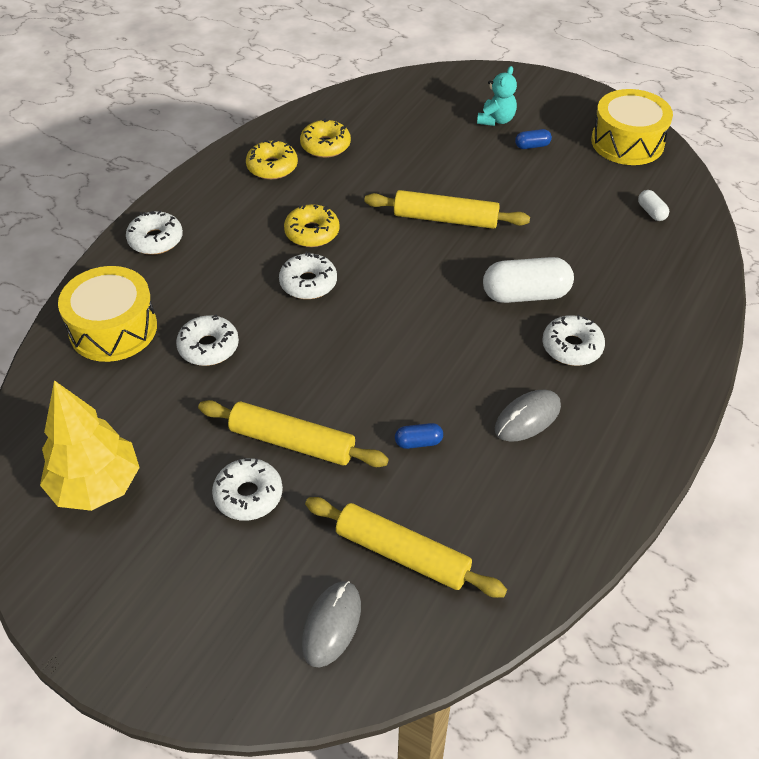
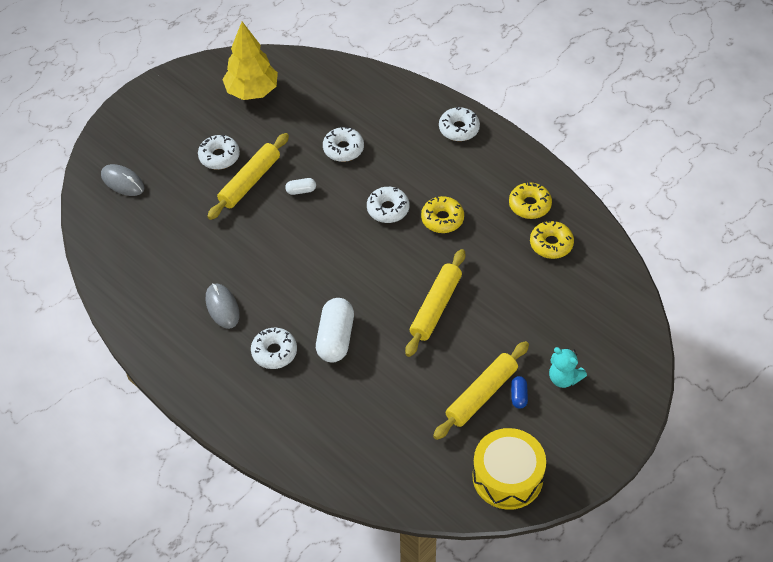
camera: 105 degrees right, 5 degrees up
(113, 329) = (376, 103): yellow drum -> none
(402, 554) = (151, 220): yellow rolling pin -> yellow rolling pin (481, 395)
(418, 442) = (225, 244): blue capsule -> none
(651, 212) = (405, 460): white capsule -> white capsule (301, 190)

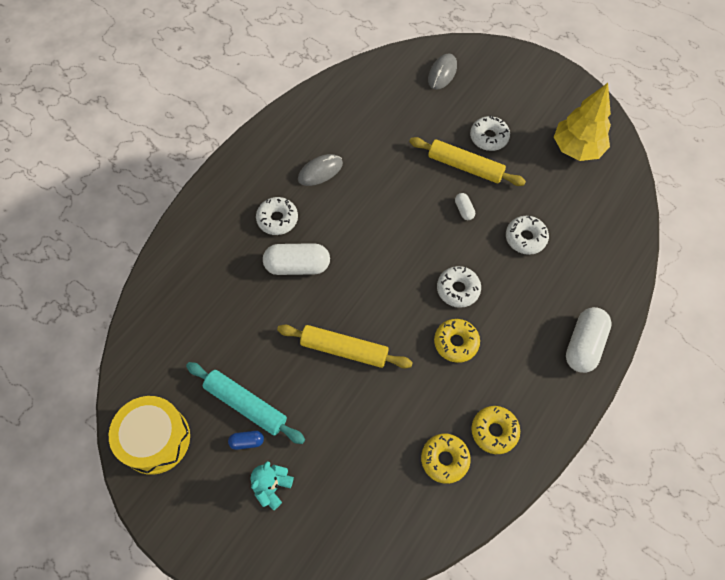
camera: 80 degrees right, 10 degrees up
(459, 129) = (583, 345): white donut -> white capsule
(481, 395) = (246, 405): yellow rolling pin -> turquoise rolling pin

